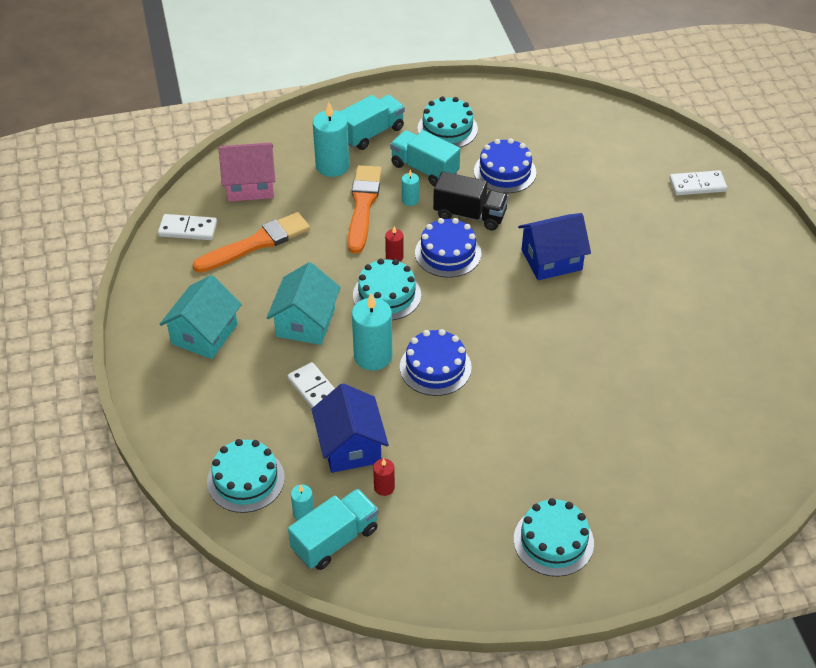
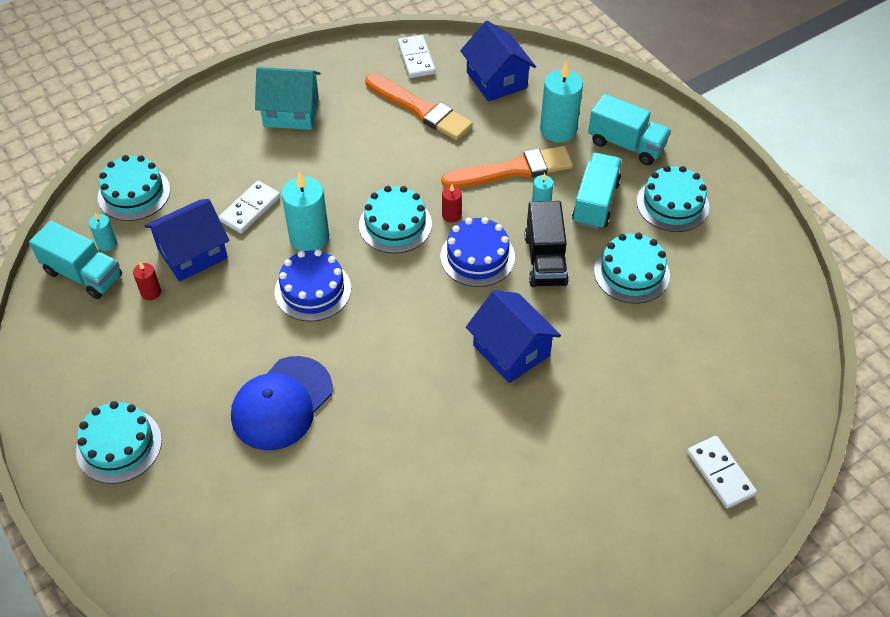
camera: 70 degrees right, 5 degrees up
(250, 185) = (496, 80): pink house -> blue house
(305, 322) = (333, 175): turquoise house -> none
(505, 172) = (631, 273): blue cake -> turquoise cake
(550, 415) = (282, 403): none -> blue cap

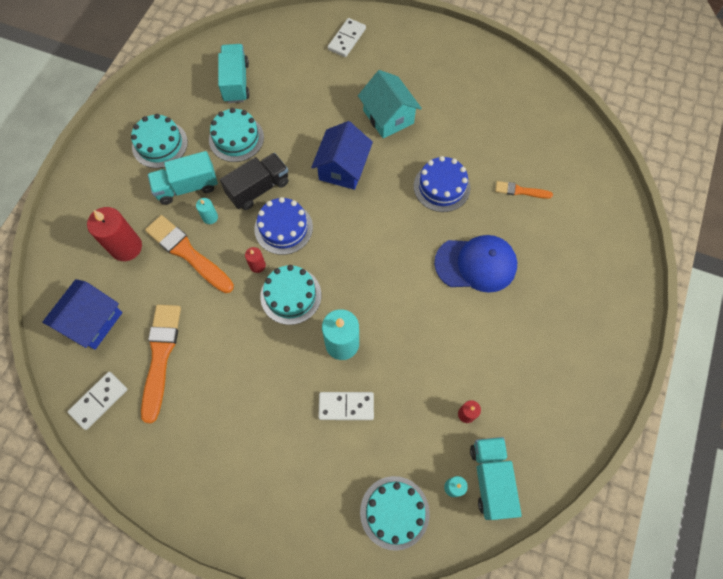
camera: 125 degrees left, 15 degrees up
(119, 445) = (578, 333): turquoise cake -> none
(192, 253) = (414, 414): blue house -> none
(291, 112) = (225, 456): turquoise house -> turquoise house (388, 117)
(313, 290) = (383, 308): blue cake -> blue cake (441, 187)
(327, 519) = (520, 191): none -> orange brush
(558, 129) = (126, 247): turquoise candle -> red candle
(626, 144) = (116, 197): turquoise truck -> turquoise truck (236, 82)

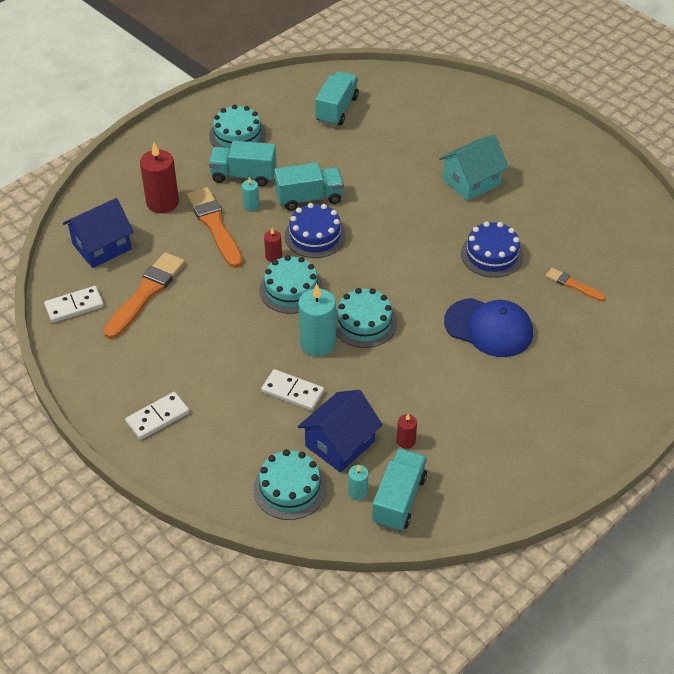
camera: 25 degrees right, 20 degrees down
(236, 138) = (311, 153): turquoise cake -> turquoise cake (364, 322)
(258, 189) = (309, 198): black truck -> turquoise truck
(343, 168) = (400, 208): blue house -> blue house (340, 444)
(347, 39) = (467, 107): white domino -> white domino (158, 417)
(388, 117) = (471, 182): turquoise house -> turquoise house turned 60 degrees clockwise

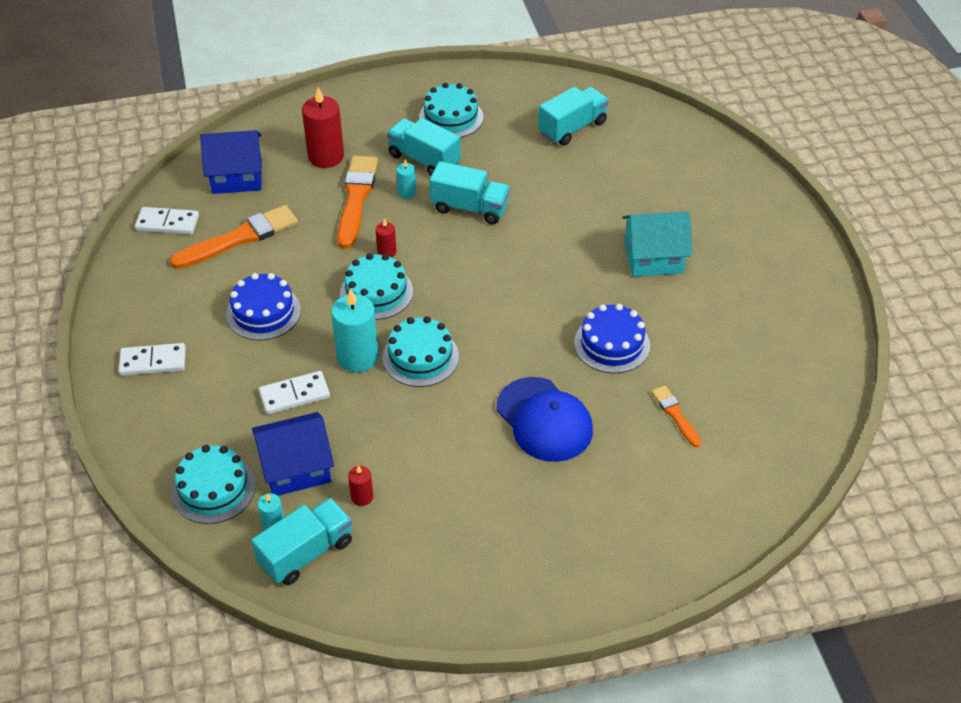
camera: 30 degrees right, 0 degrees up
(293, 392) = (294, 395): white domino -> white domino turned 75 degrees counterclockwise
(315, 236) = (444, 248): blue cake -> blue cake (263, 312)

